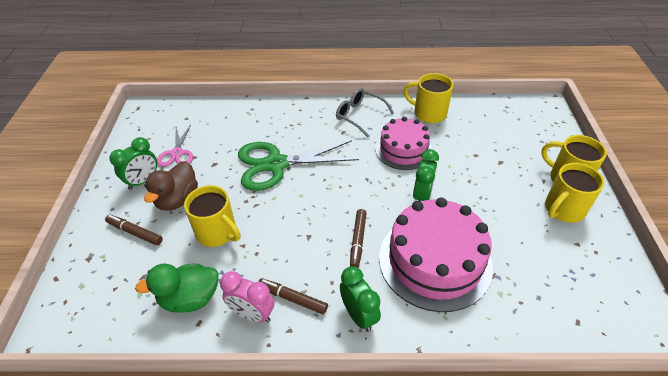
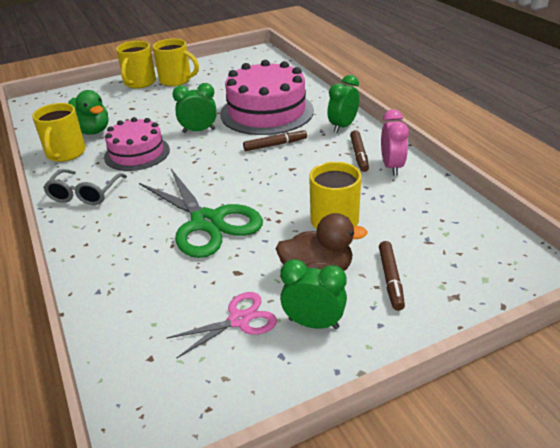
camera: 115 degrees left, 10 degrees down
(190, 298) = (415, 202): green duck -> green duck (91, 131)

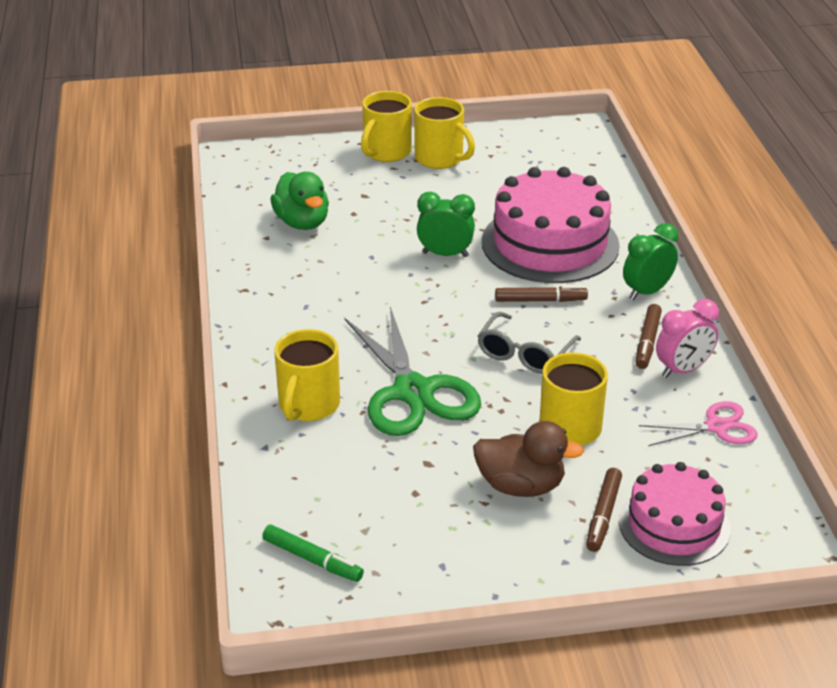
camera: 15 degrees right, 0 degrees up
(65, 153) = (262, 252): yellow mug -> yellow mug (308, 405)
(84, 194) = (274, 318): grey glasses -> grey glasses (524, 354)
(137, 153) = (353, 272): pink cake -> pink cake (674, 525)
(164, 381) = (312, 560): none -> green marker
(239, 320) = (411, 517): pink scissors -> pink scissors (716, 427)
(313, 323) = (491, 542): green clock -> none
(392, 167) = (683, 370): pink clock -> pink clock turned 45 degrees clockwise

